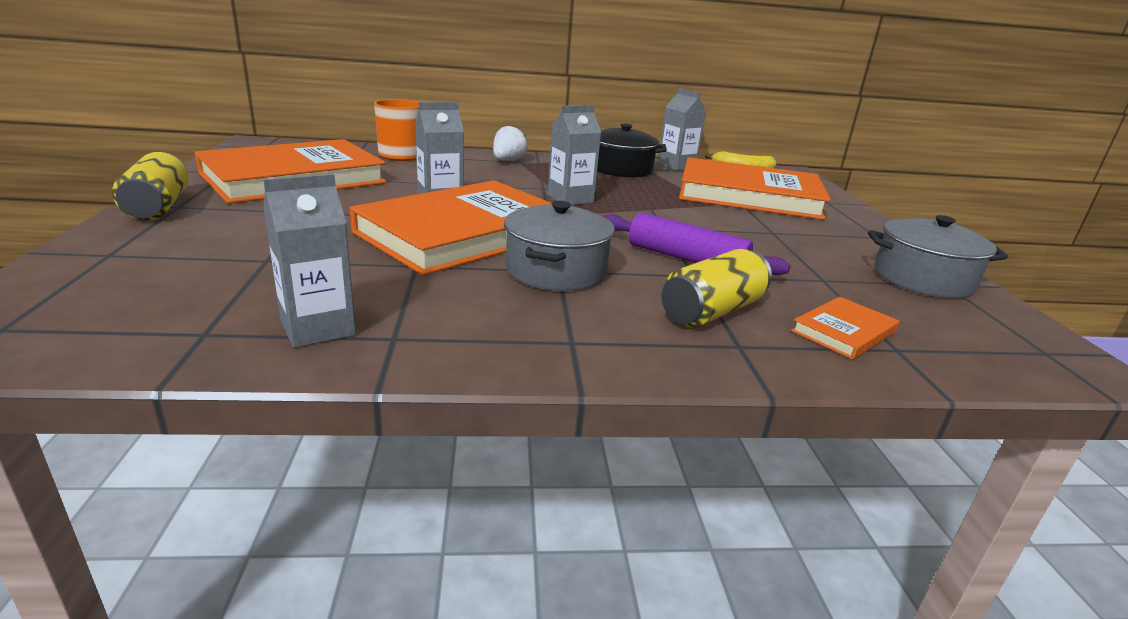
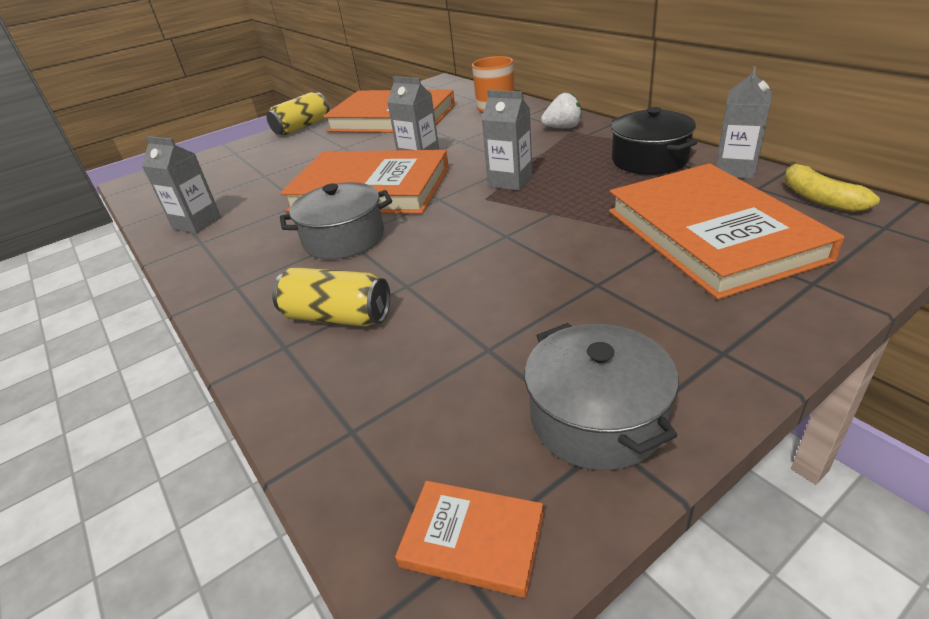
camera: 65 degrees right, 10 degrees up
(686, 259) = (440, 270): purple rolling pin -> none
(843, 331) = (362, 390): orange book -> orange book (472, 539)

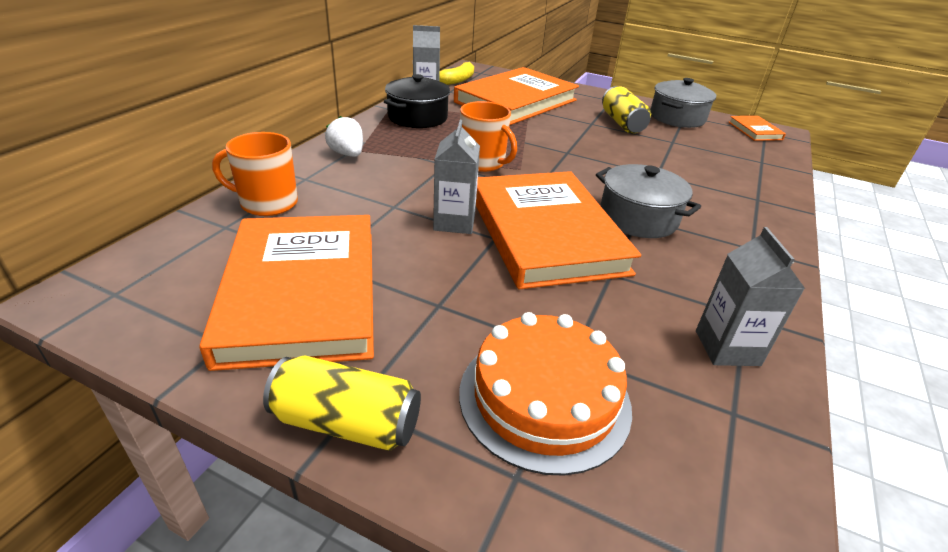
camera: 125 degrees left, 0 degrees up
(254, 164) = (544, 398): none -> orange cake
(337, 316) = (712, 189): yellow can -> yellow can (622, 123)
(510, 181) = (483, 163): grey carton -> orange mug

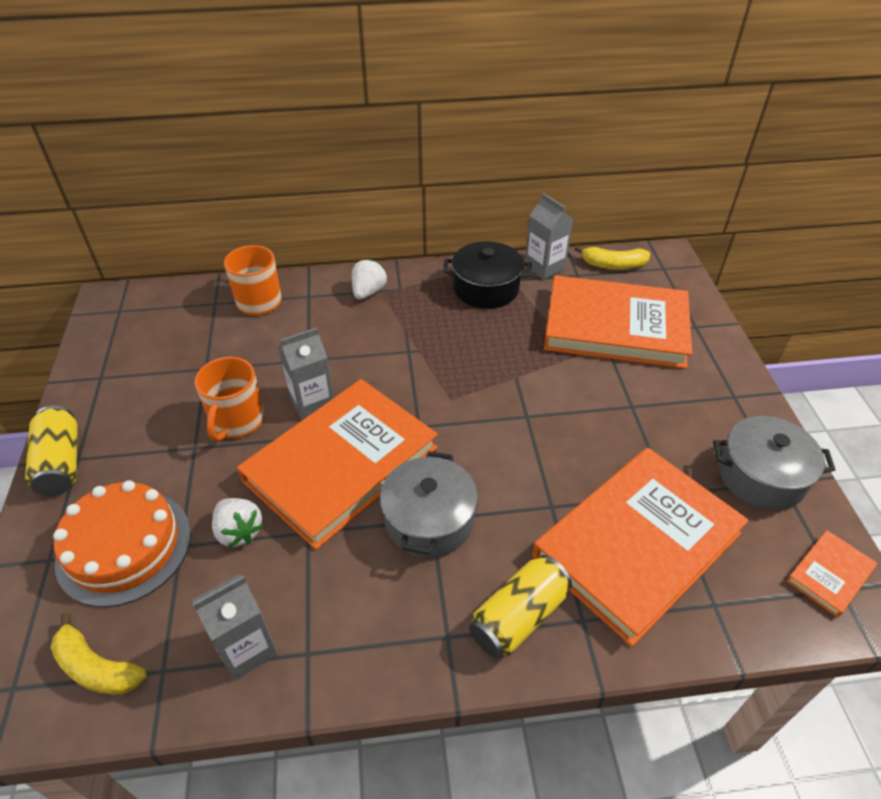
camera: 60 degrees right, 10 degrees up
(302, 293) = (166, 378): orange book -> orange book (637, 545)
(483, 163) = (436, 371): orange mug -> orange mug (237, 421)
(582, 310) = (239, 531): none -> white strawberry
(622, 123) = (668, 431): yellow can -> yellow can (518, 616)
(712, 468) = (96, 667): none -> yellow banana

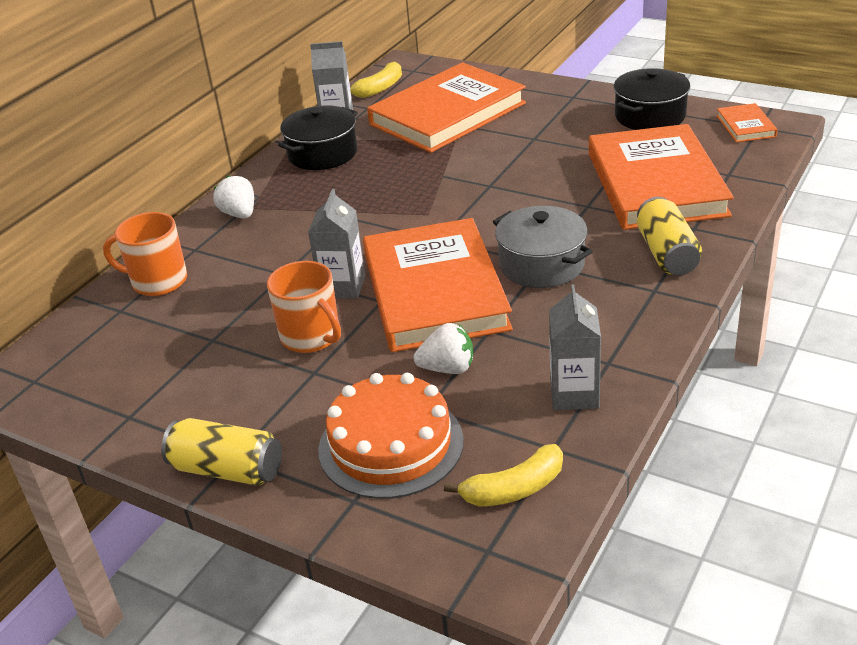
camera: 50 degrees left, 10 degrees down
(761, 476) = (650, 116): grey pot -> black pot

